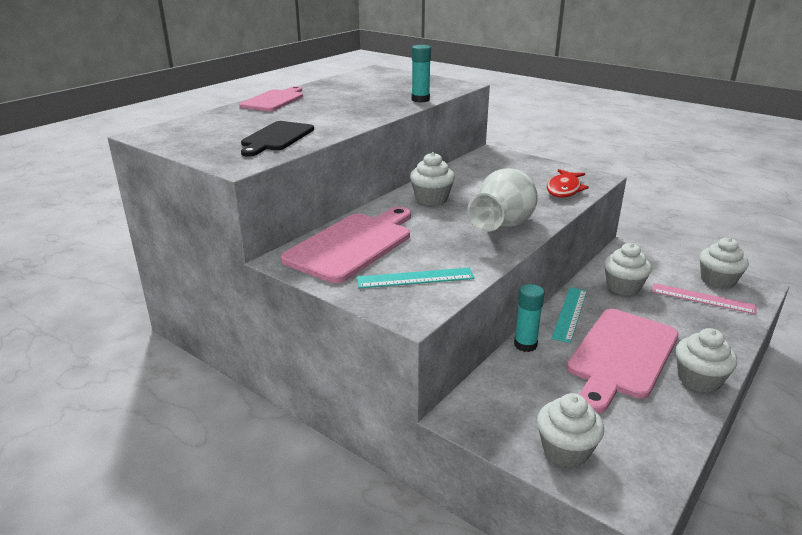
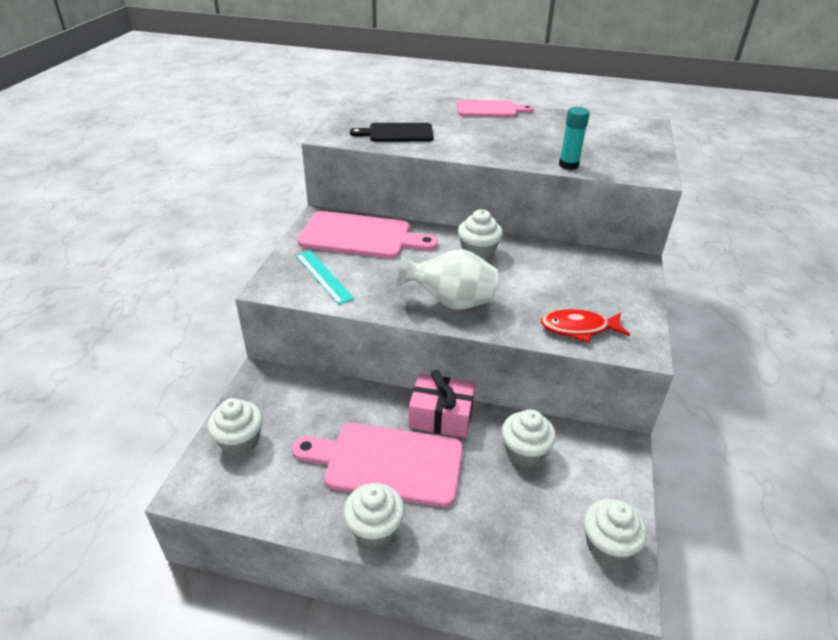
camera: 65 degrees right, 10 degrees up
(525, 345) = (371, 394): turquoise glue stick -> none
(569, 314) = (441, 416): turquoise ruler -> pink gift
(702, 298) = (549, 529): pink ruler -> none

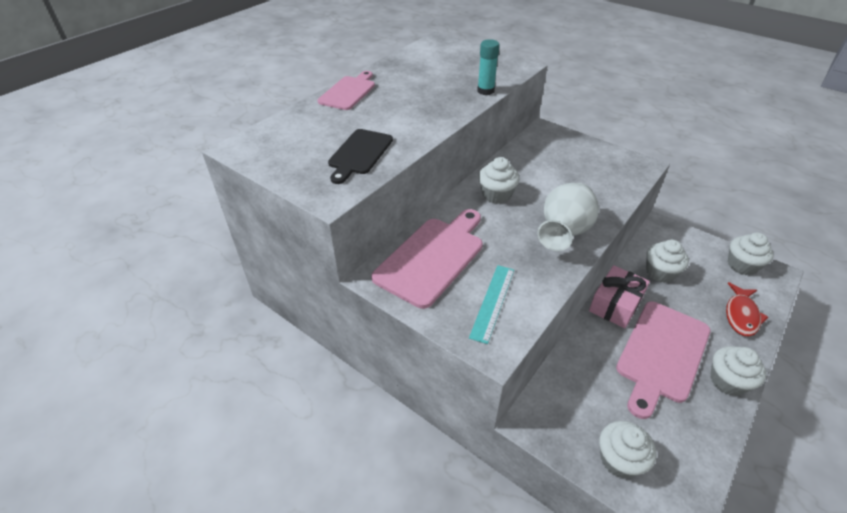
camera: 65 degrees left, 5 degrees up
(323, 276) = (492, 302): turquoise ruler -> turquoise ruler turned 60 degrees counterclockwise
(579, 328) = (615, 182): red fish -> red fish (741, 315)

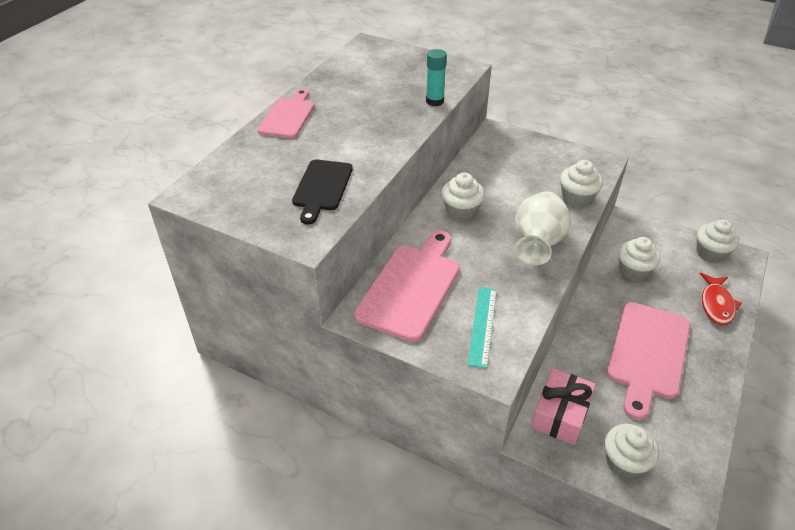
camera: 10 degrees left, 0 degrees up
(615, 304) = (595, 310): pink gift -> pink gift (560, 414)
(727, 381) = (712, 371): white cupcake -> white cupcake (577, 198)

